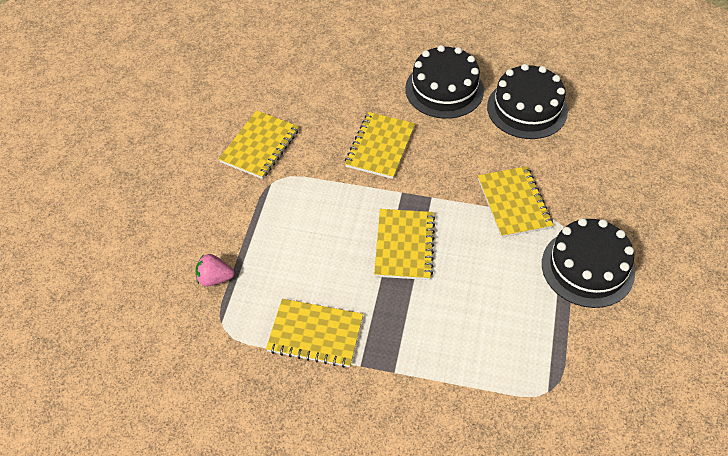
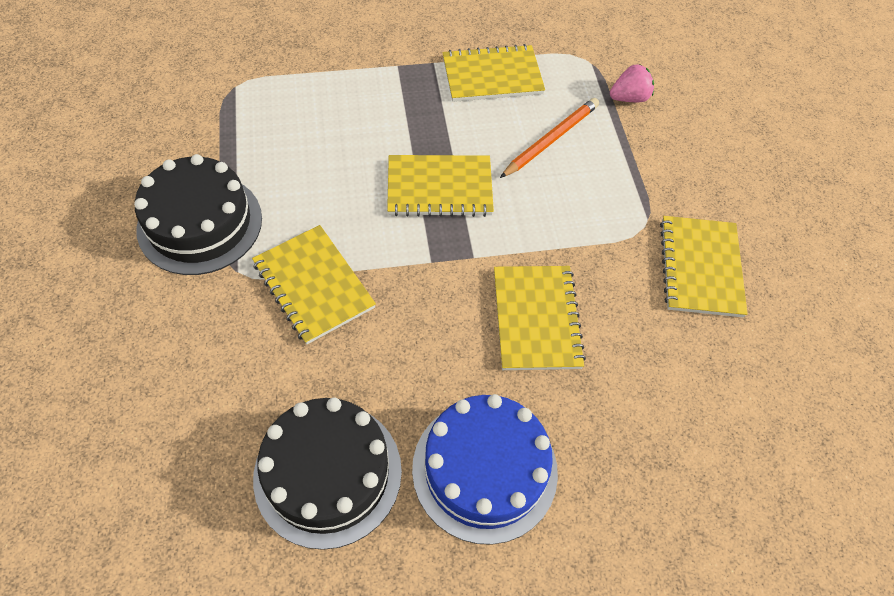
camera: 155 degrees right, 5 degrees up
(301, 260) = (551, 140): none -> orange pencil
(404, 245) = (439, 188): yellow notebook -> yellow notebook turned 75 degrees counterclockwise
(444, 89) = (484, 469): black cake -> blue cake

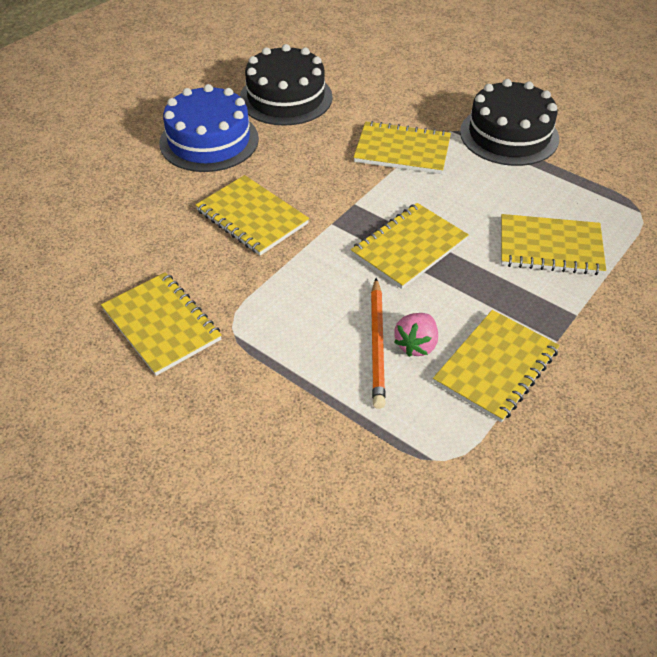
camera: 140 degrees right, 10 degrees down
(340, 112) = (550, 247): none -> yellow notebook
(629, 98) = (356, 445): pink strawberry -> pink strawberry (416, 345)

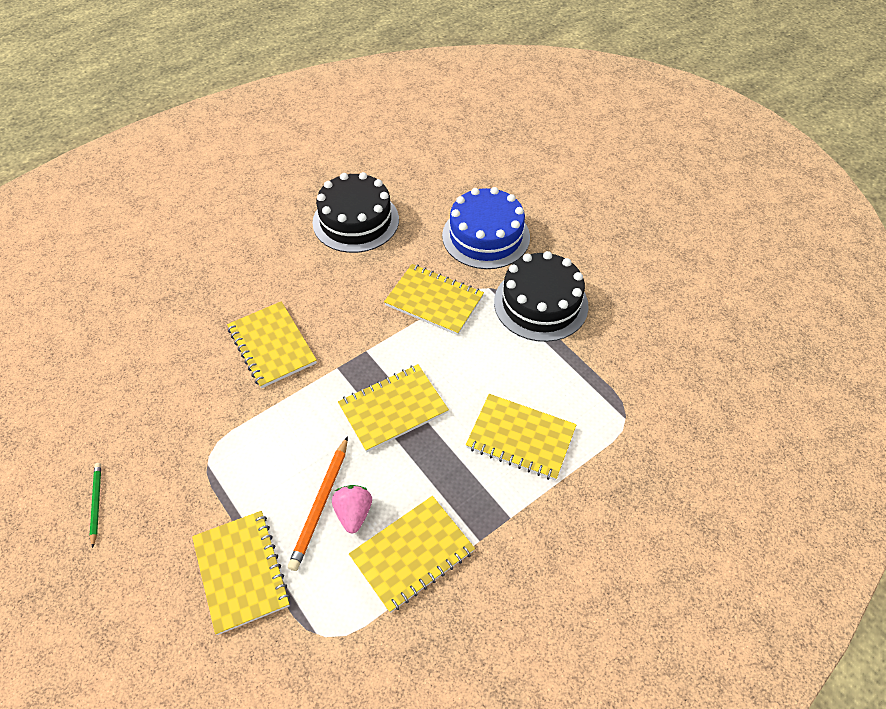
camera: 15 degrees right, 5 degrees up
(124, 396) = (96, 503): none -> green pencil
(162, 325) = (153, 440): yellow notebook -> yellow notebook (241, 572)
(209, 141) = (270, 255): blue cake -> blue cake (486, 236)
(416, 345) = (353, 513): pink strawberry -> pink strawberry turned 135 degrees clockwise

